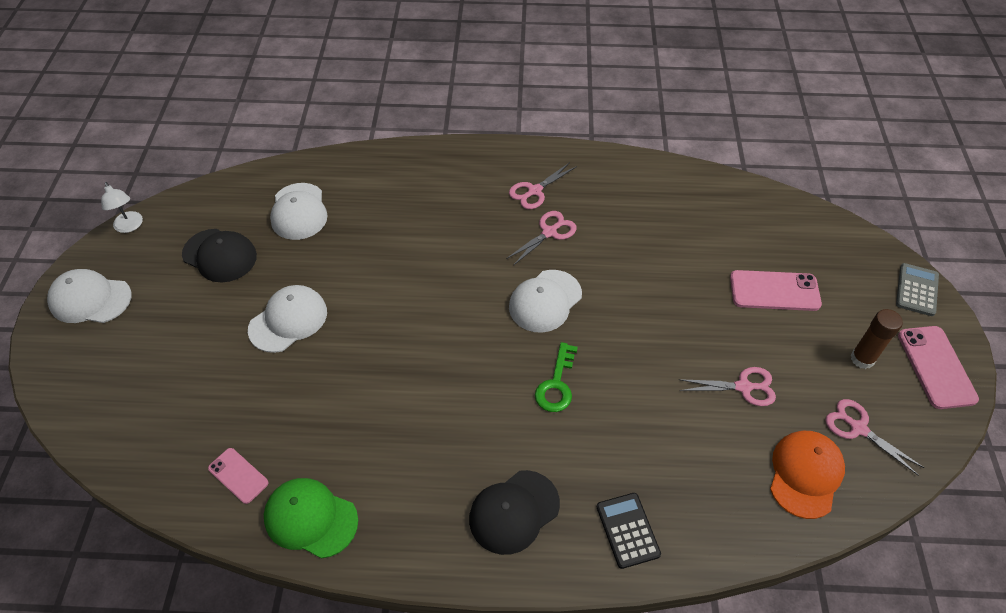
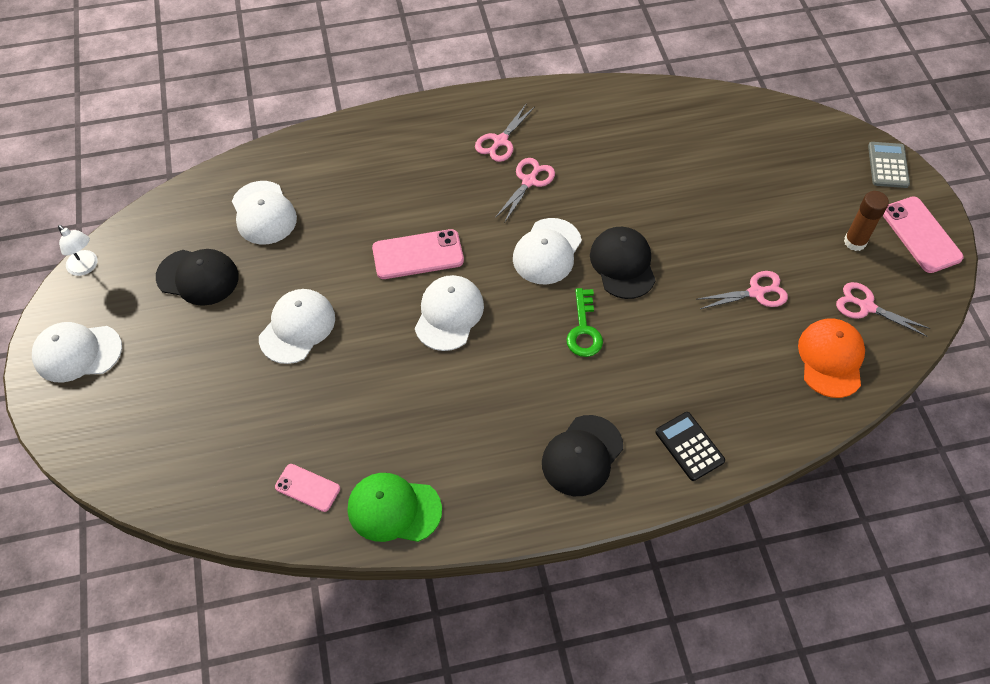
camera: 15 degrees left, 5 degrees up
(431, 340) = (449, 314): none -> white cap
(615, 329) = (622, 264): none -> black cap
(774, 291) = (760, 194): pink phone -> pink phone (418, 255)

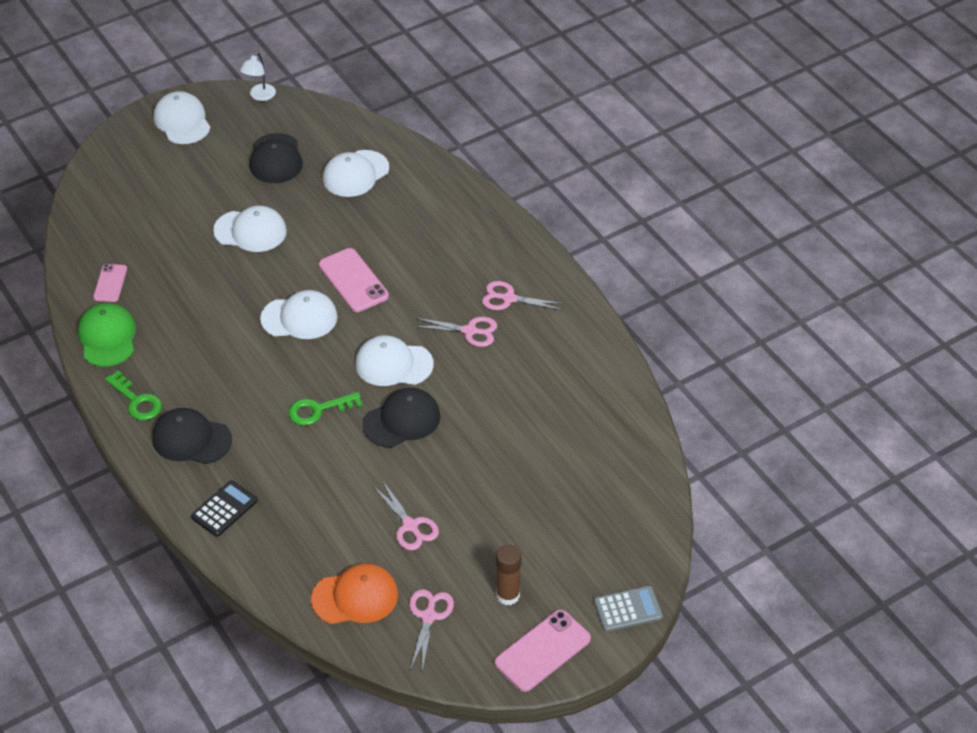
camera: 70 degrees right, 10 degrees down
(505, 498) = (137, 401): none -> green key

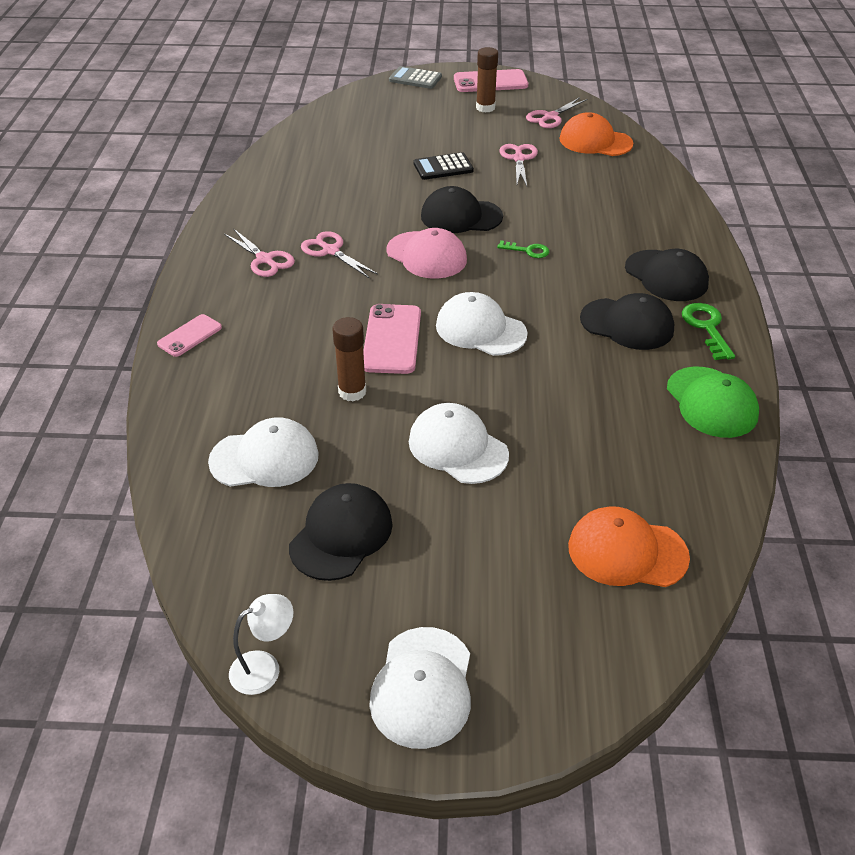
camera: 145 degrees left, 5 degrees down
(107, 337) = (711, 402): green cap -> green cap turned 45 degrees counterclockwise
(110, 283) = (679, 465): pink phone -> pink phone (190, 336)
(117, 220) = (627, 552): none -> orange cap
(197, 374) = (627, 324): none -> black cap
(224, 509) = (665, 220): black calculator -> black calculator (443, 167)
(318, 410) = (528, 250): green key -> green key, size x0.65
(344, 233) = (352, 392): none -> brown glue stick
(393, 364) = (426, 255): white cap -> pink cap

